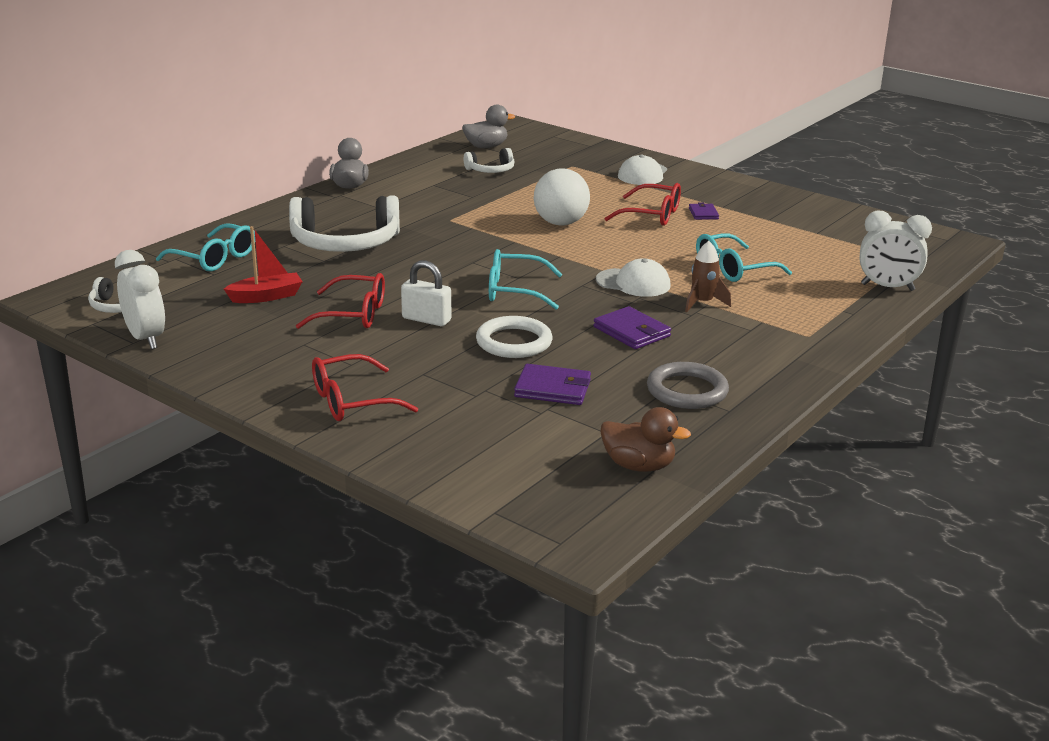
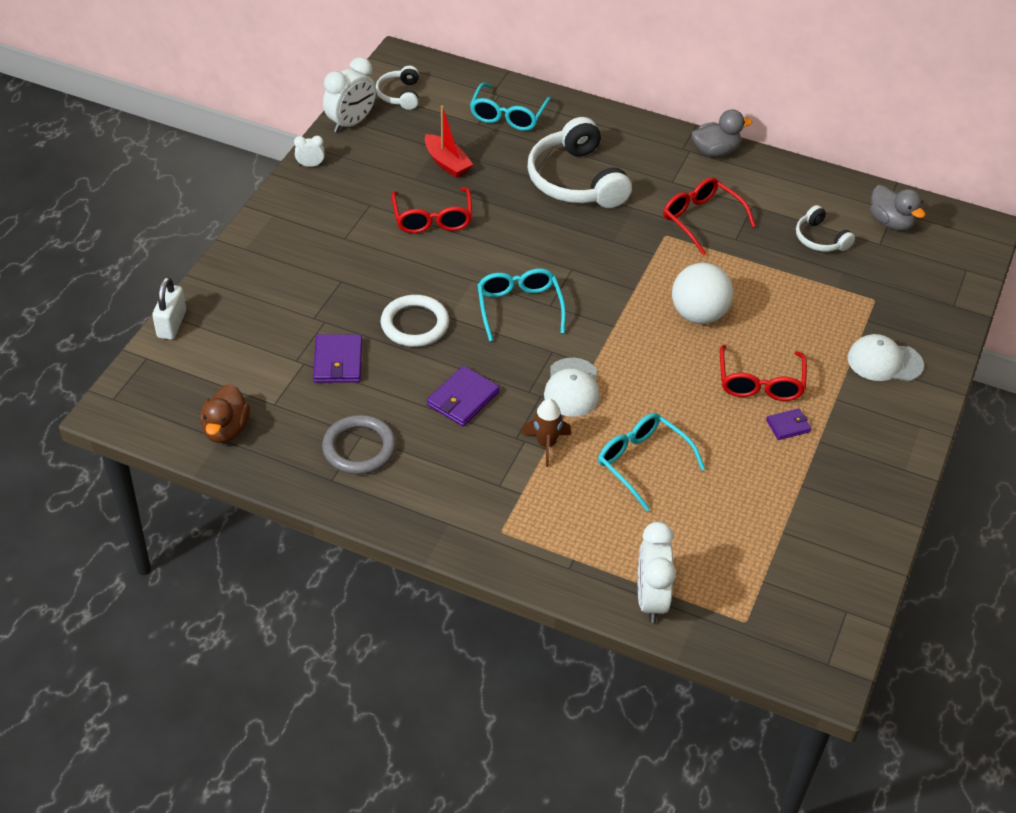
camera: 75 degrees right, 20 degrees up
(203, 370) = (310, 165): none -> white clock
(351, 401) = (285, 252): red glasses -> red glasses (701, 219)
(426, 319) = (439, 263): white padlock -> white padlock (172, 324)

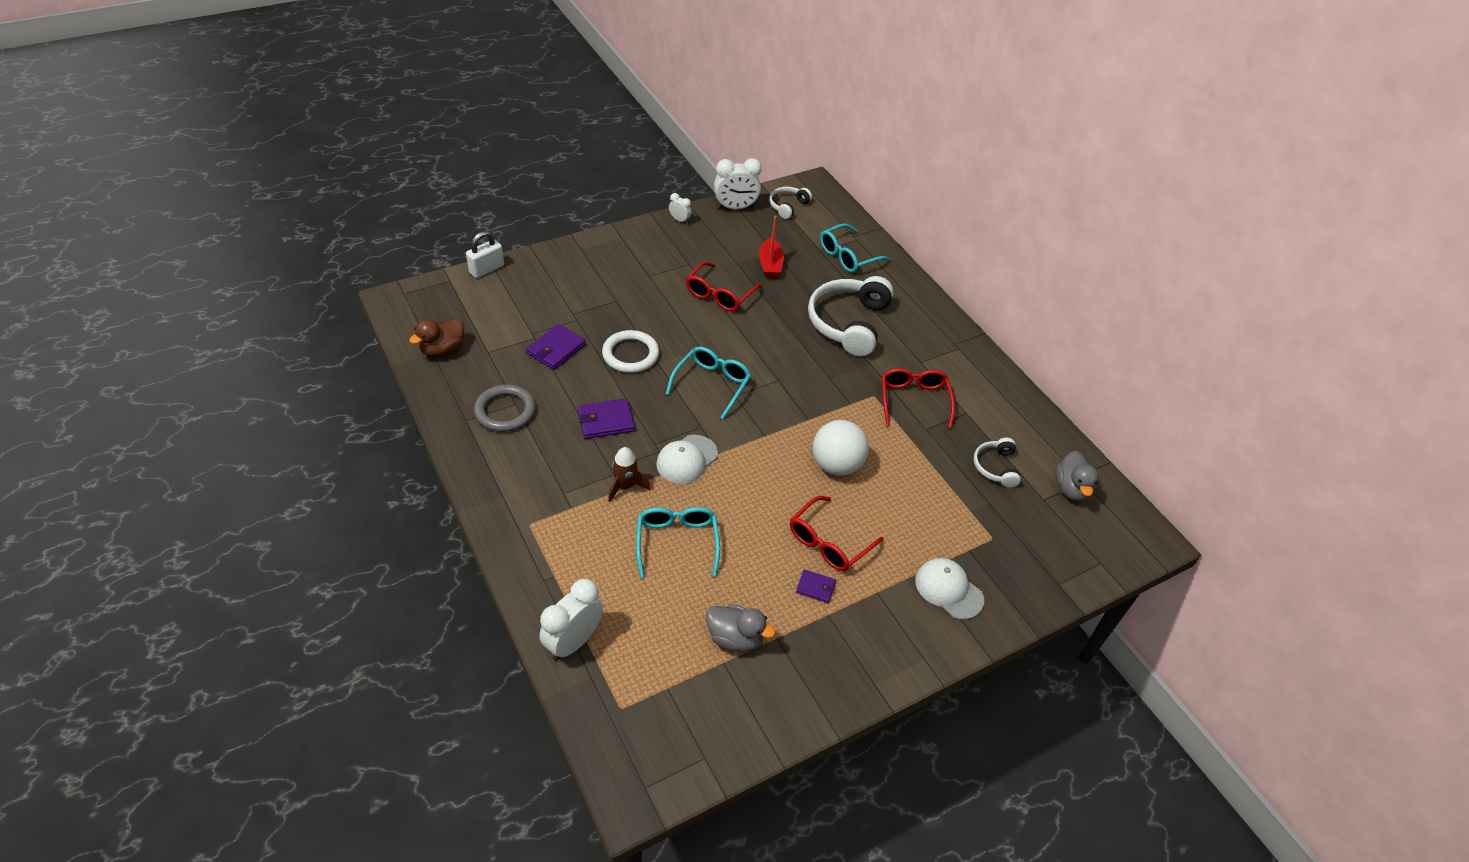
camera: 35 degrees right, 0 degrees up
(715, 151) = (979, 359): grey duck -> grey duck (735, 638)

